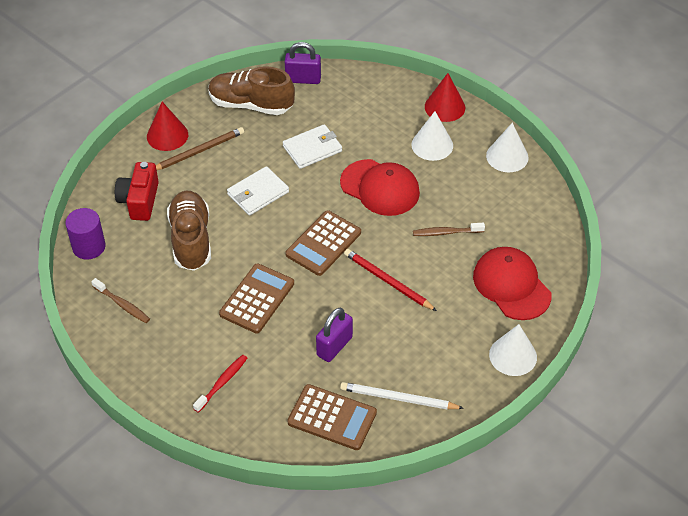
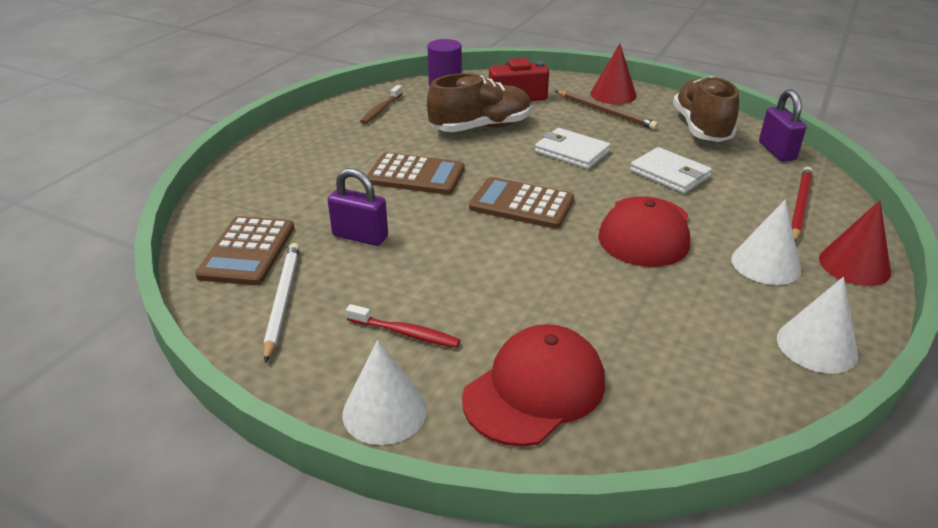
camera: 75 degrees right, 15 degrees down
(222, 383) = (292, 174): red toothbrush -> red toothbrush (405, 333)
(388, 281) = (483, 262): red pencil -> red pencil (799, 206)
(446, 232) = (604, 301): brown toothbrush -> none

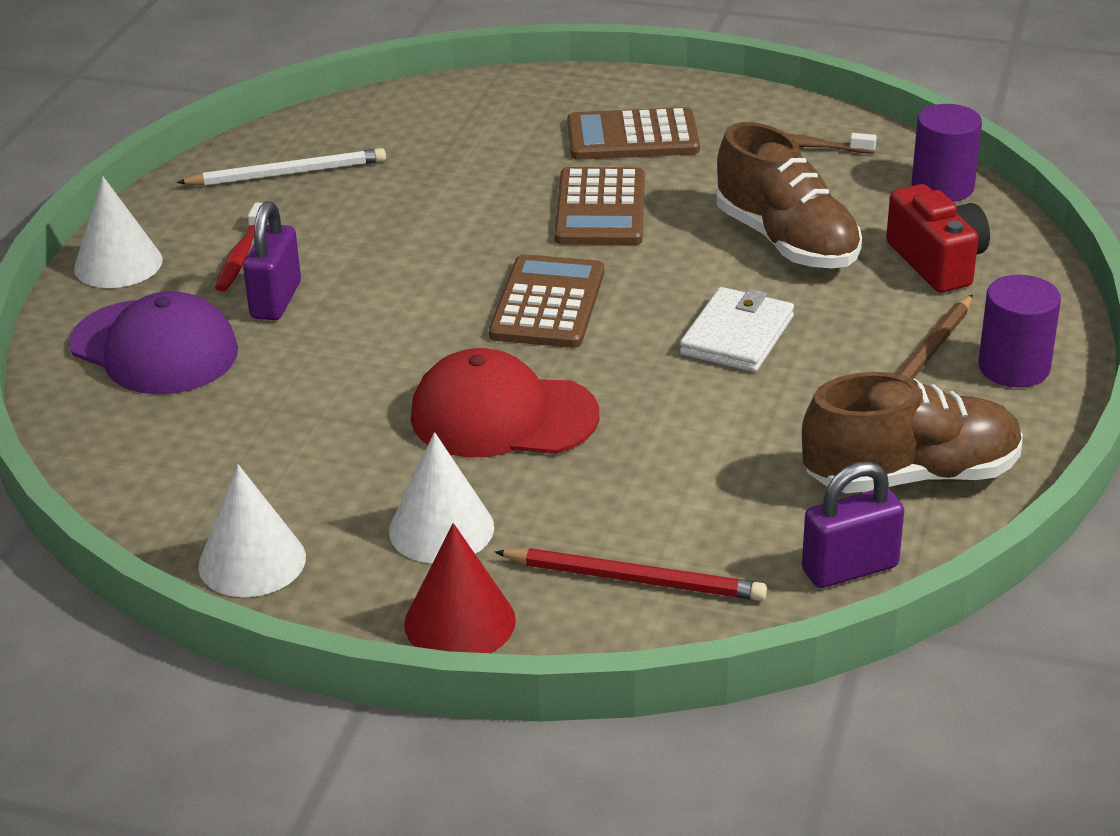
camera: 80 degrees right, 0 degrees up
(247, 251) = (377, 132): brown calculator -> brown calculator (632, 136)
(360, 236) = (427, 195): purple padlock -> purple padlock (276, 300)
(535, 389) = (154, 348): red cap -> purple cap
(613, 94) = (1013, 367): red cone -> purple cylinder
(670, 174) = (699, 438): white wallet -> none

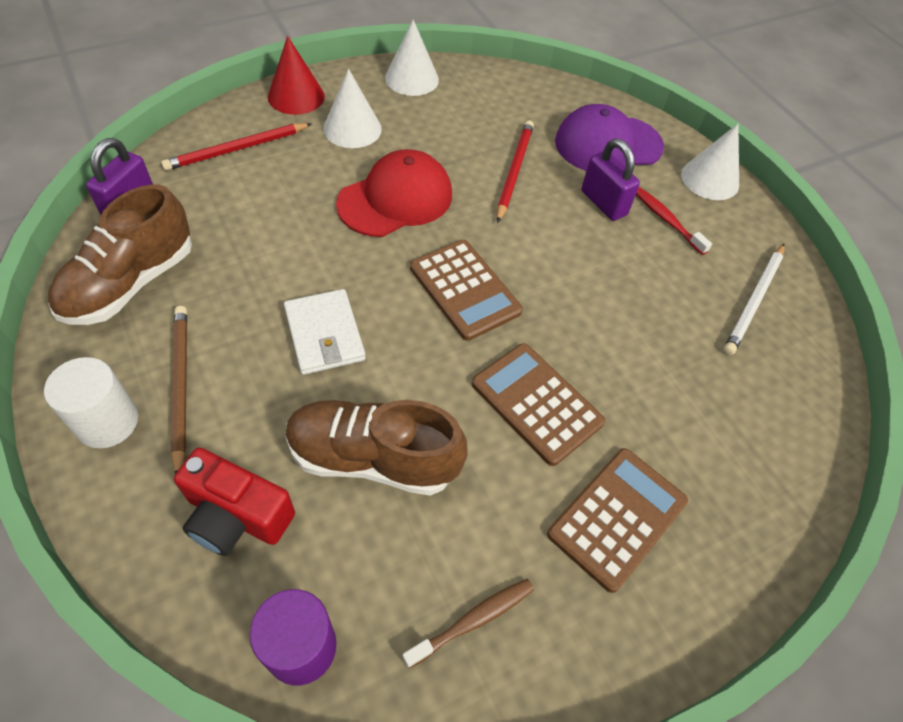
camera: 130 degrees right, 20 degrees up
(318, 376) = (514, 172): none -> red pencil
(1013, 367) = (107, 422): purple cylinder -> white cylinder

